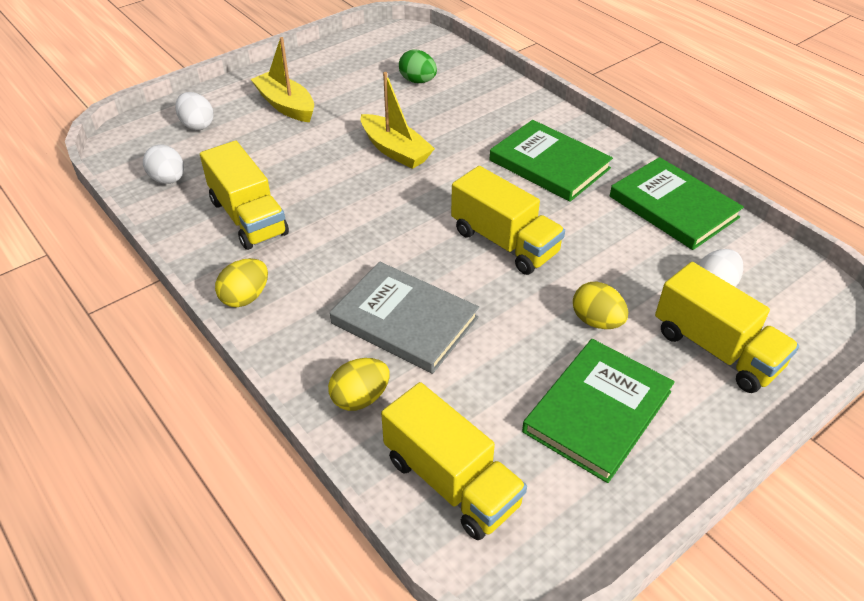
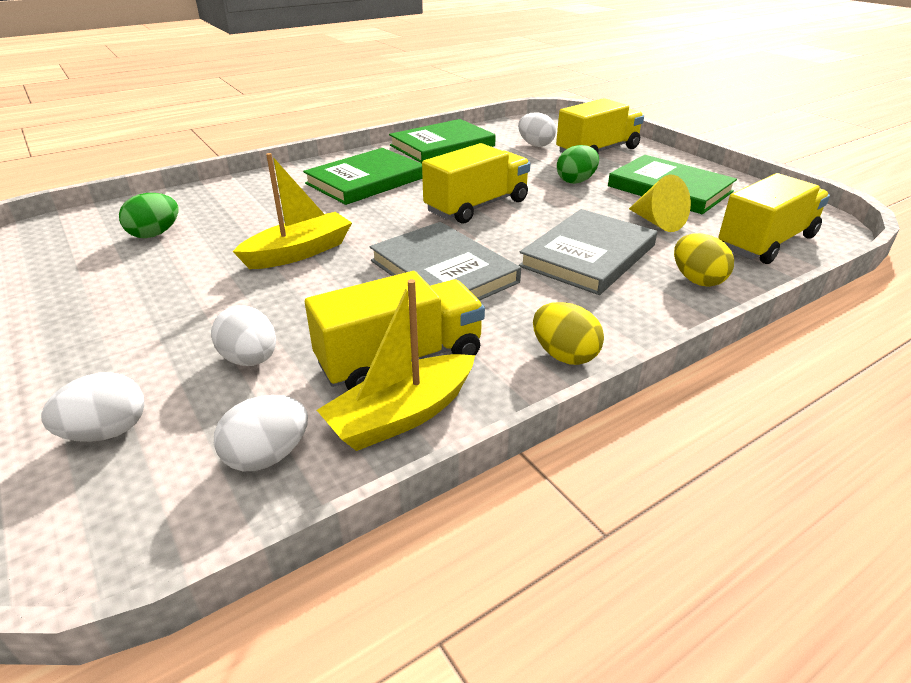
camera: 85 degrees left, 10 degrees down
(255, 156) = (250, 359): none -> white egg
(286, 105) = (125, 334): yellow boat -> yellow boat (402, 415)
(369, 228) = (443, 271): none -> grey book
(491, 385) = (657, 222): none -> yellow cone
(596, 321) = (576, 181): yellow egg -> green egg

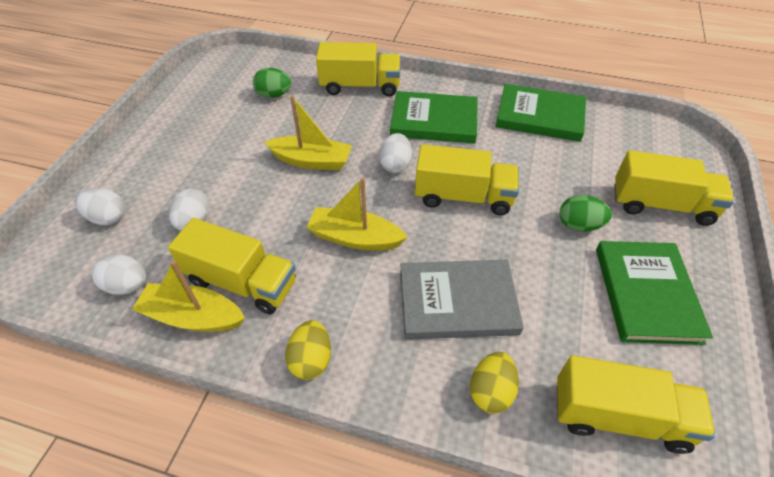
camera: 50 degrees right, 15 degrees up
(249, 190) = (360, 86): none -> yellow truck
(443, 271) = (355, 238): grey book -> yellow boat
(535, 145) = (617, 161): white egg -> white egg (395, 165)
(657, 222) = (566, 317): yellow cone -> none

